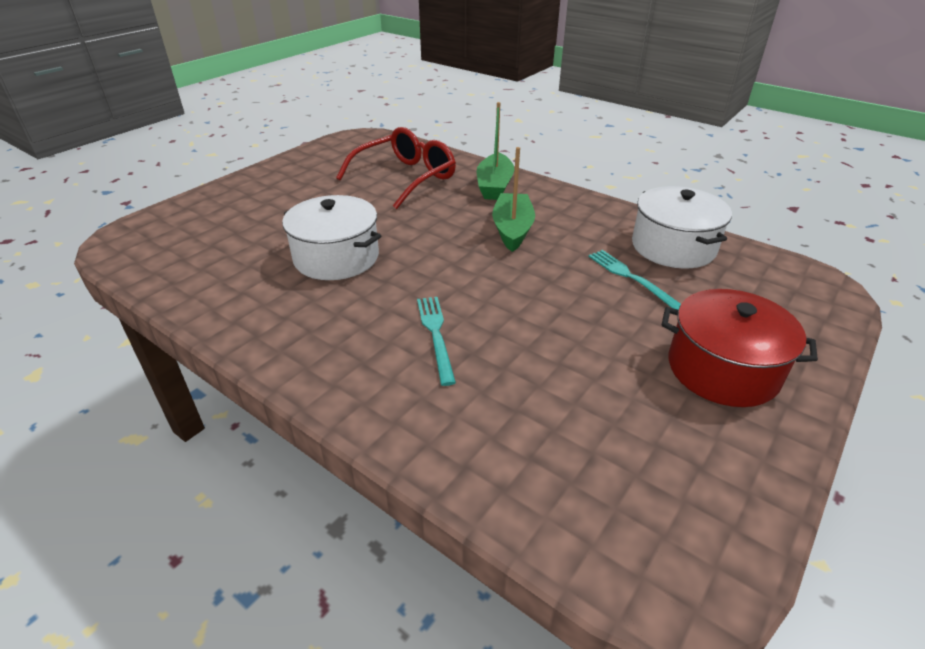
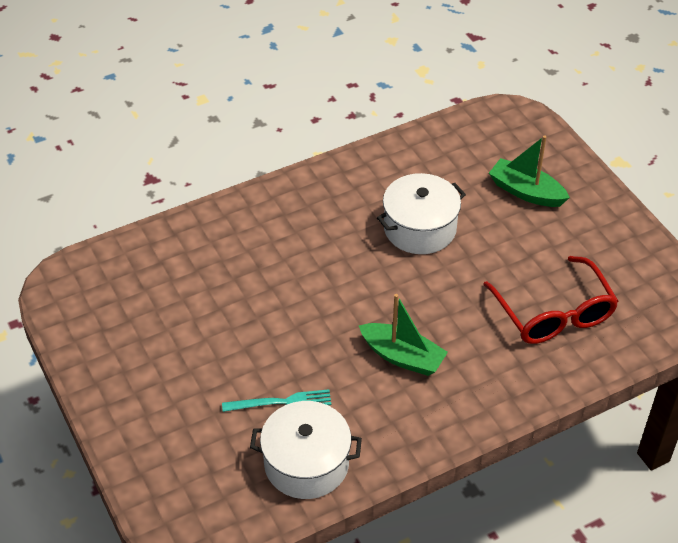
camera: 115 degrees right, 10 degrees up
(436, 335) = (288, 256): turquoise fork -> none
(494, 186) = (500, 380): green boat -> green boat (526, 192)
(722, 369) = (155, 392): red pot -> none

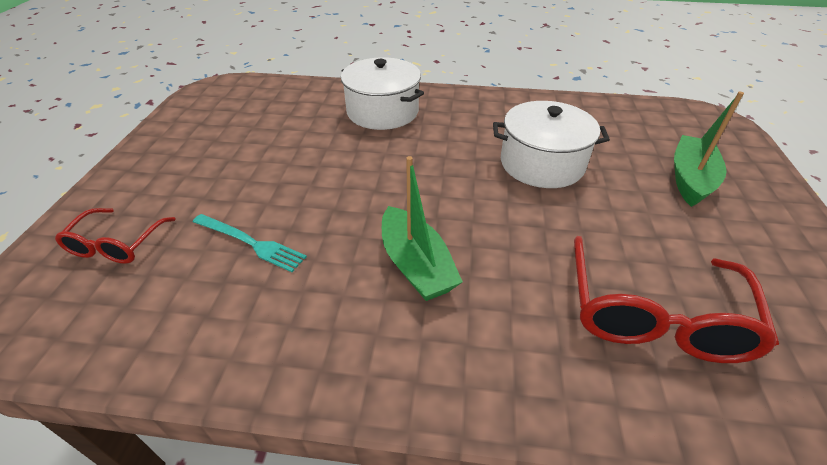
camera: 35 degrees right, 5 degrees down
(189, 456) = (117, 244): none -> red glasses
(306, 463) = (195, 319): white pot -> white pot (382, 111)
(526, 192) = (690, 179): green boat -> green boat turned 45 degrees clockwise

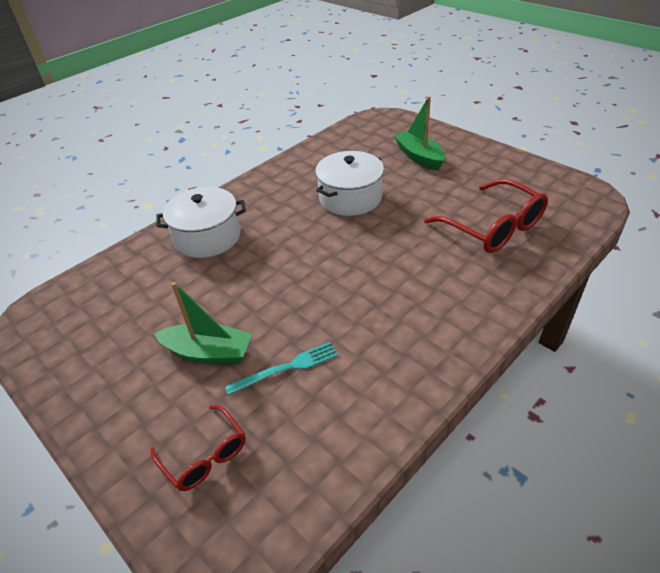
camera: 50 degrees left, 0 degrees up
(416, 265) = (385, 294): green boat -> green boat (209, 352)

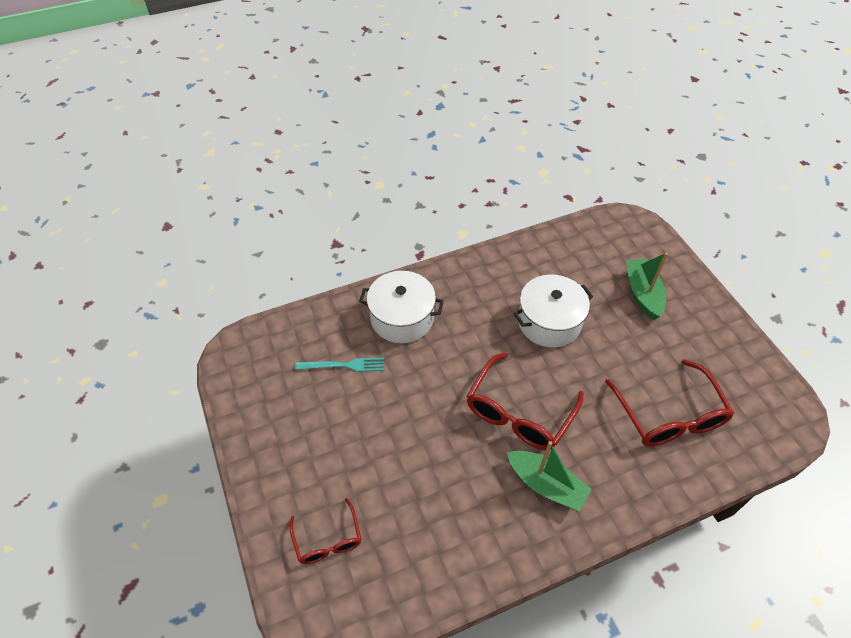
camera: 20 degrees right, 10 degrees up
(209, 352) = (361, 446): green boat -> green boat (546, 485)
(286, 368) = (417, 488): turquoise fork -> turquoise fork (343, 365)
(359, 269) = (519, 412): none -> red glasses

